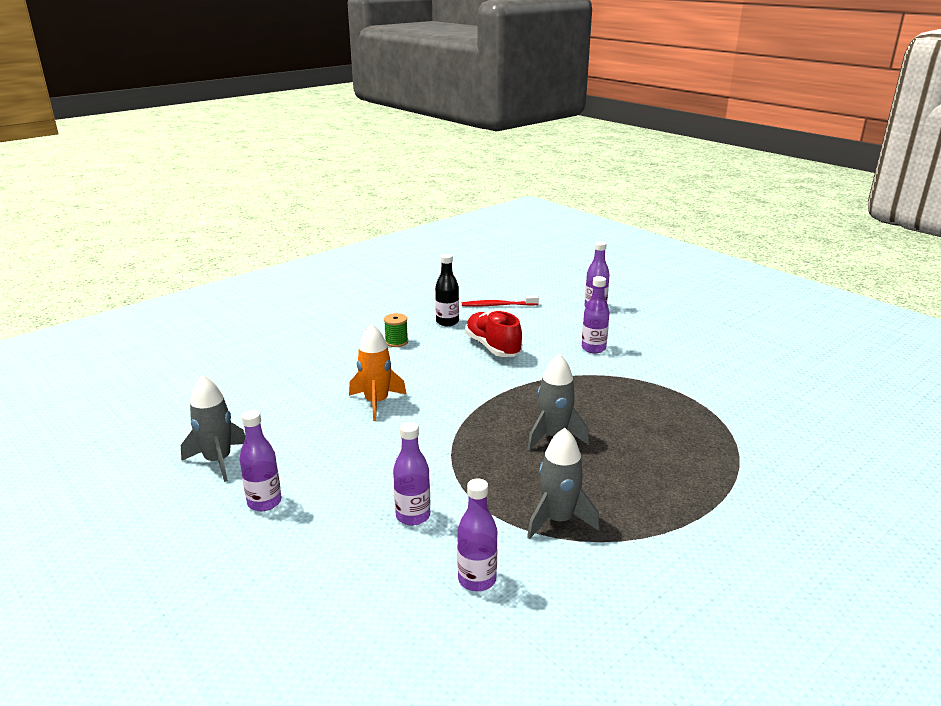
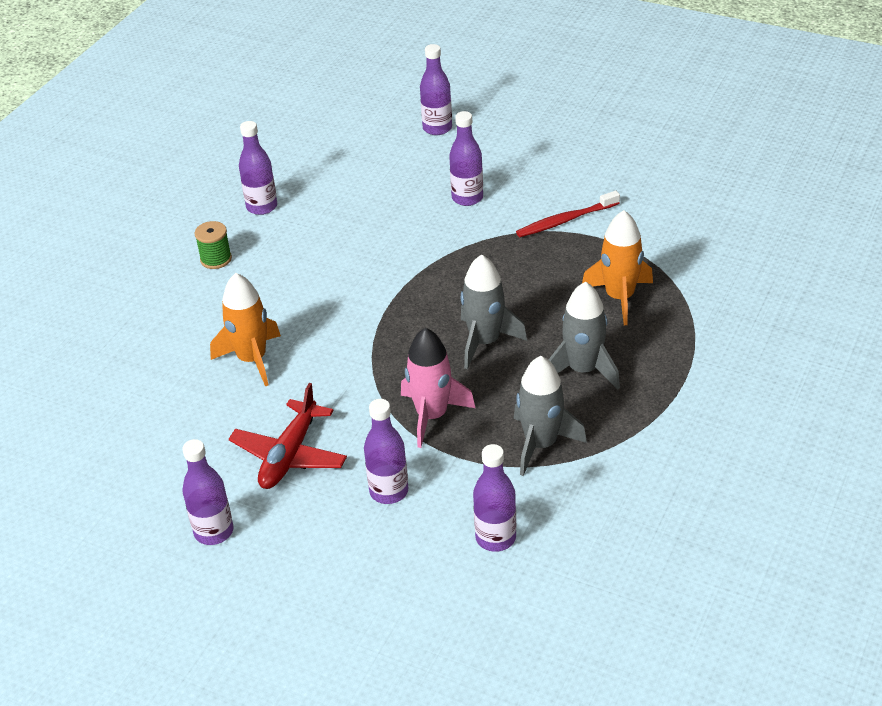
camera: 20 degrees left, 15 degrees up
(218, 461) = (117, 500): grey rocket -> grey rocket (583, 370)
(357, 468) = (289, 455): none -> red plane
(447, 322) = (262, 207): black bottle -> purple bottle
(481, 474) = (432, 416): none -> pink rocket
(493, 347) = (344, 232): red shoe -> none
(498, 305) = (311, 159): red toothbrush -> red toothbrush (566, 220)
(681, 436) = (619, 297): none -> orange rocket

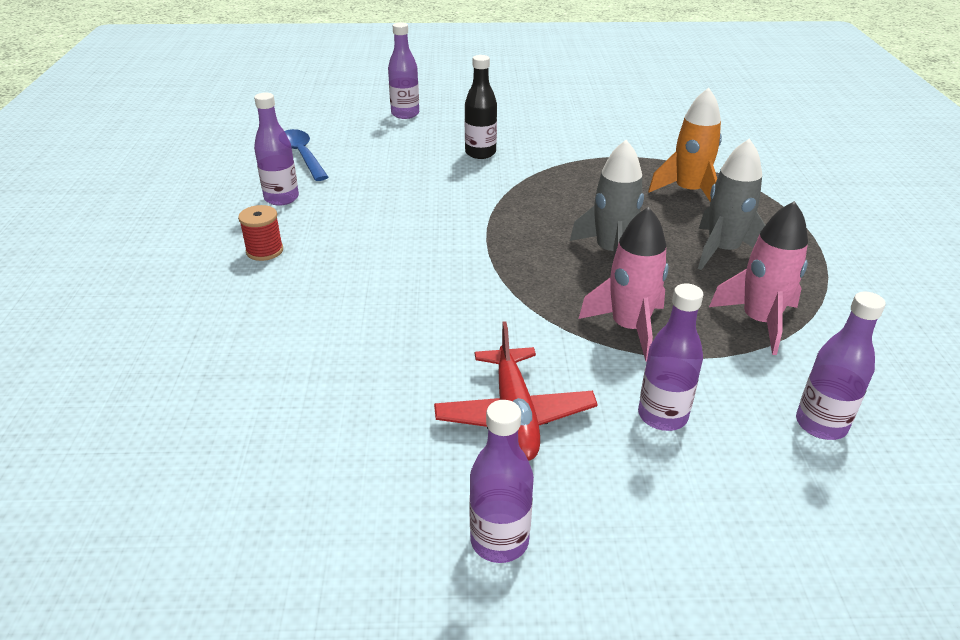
camera: 30 degrees left, 5 degrees down
(216, 259) = (264, 251): green spool -> red spool
(252, 359) = (384, 330): orange rocket -> none
(310, 160) = (302, 155): none -> blue spoon
(467, 198) = (480, 153): purple bottle -> black bottle
(541, 444) = (759, 321): grey rocket -> pink rocket
(566, 220) = (582, 151): red toothbrush -> none

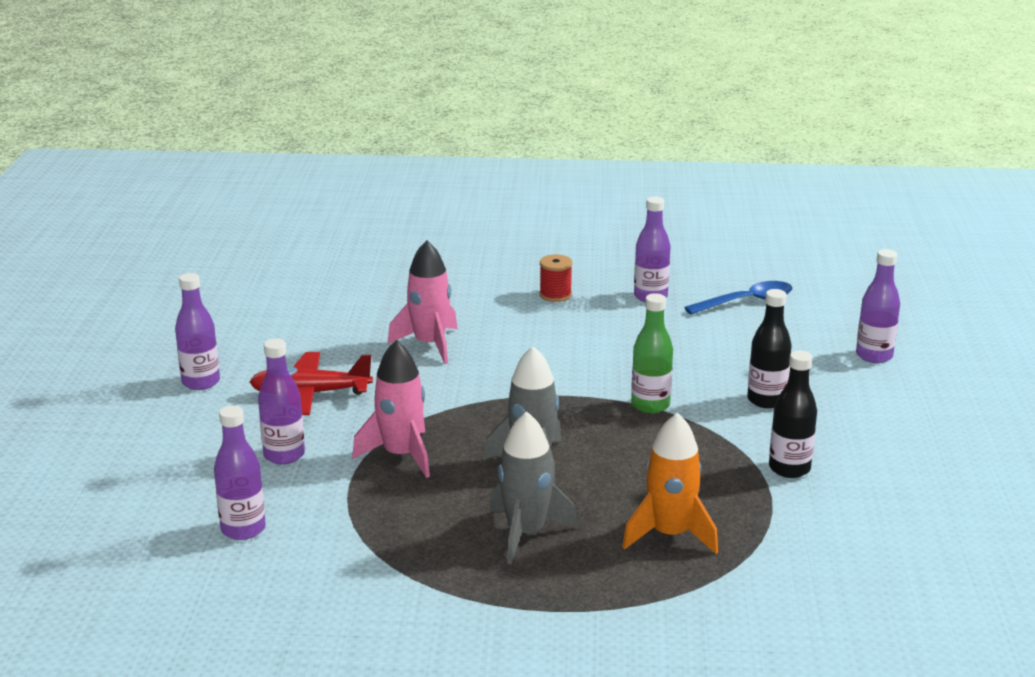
camera: 95 degrees right, 10 degrees down
(498, 199) = (650, 405): none -> green bottle
(579, 149) = (789, 468): none -> black bottle
(759, 321) = (391, 529): pink rocket -> pink rocket (430, 345)

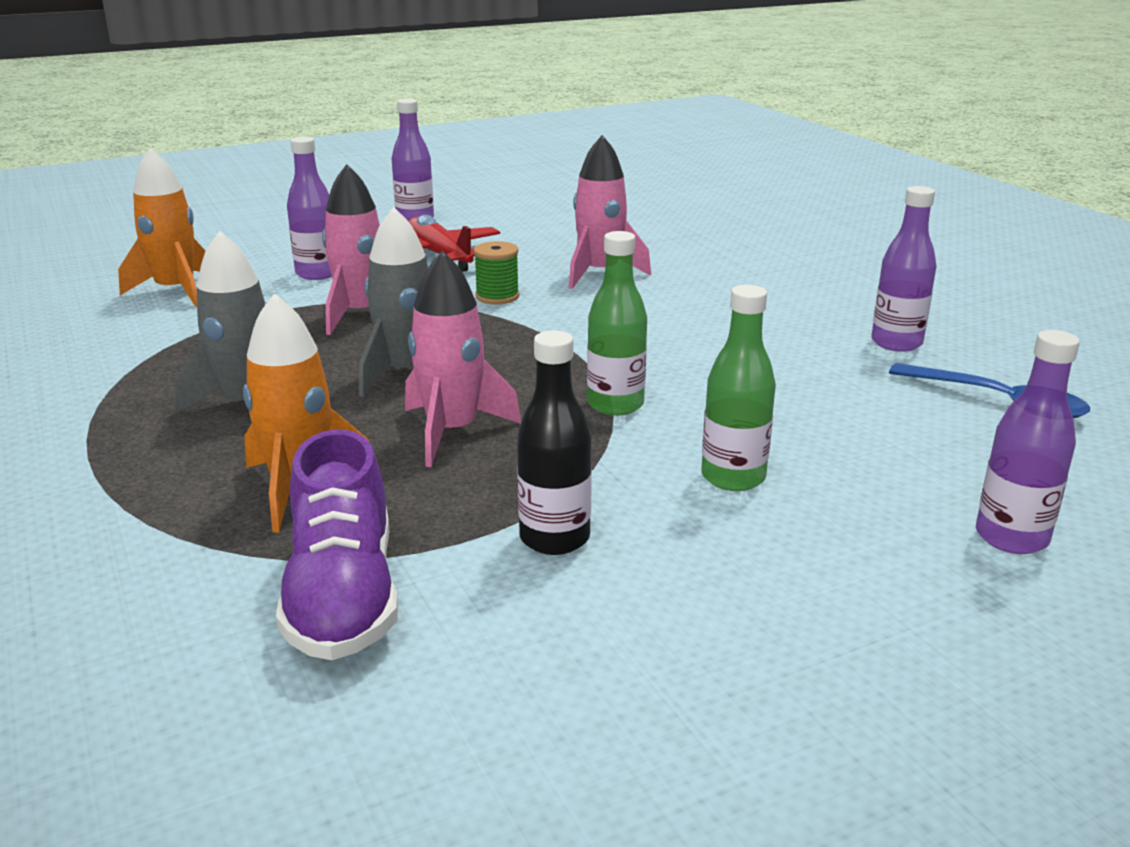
camera: 60 degrees right, 0 degrees up
(243, 529) = (176, 291): purple bottle -> orange rocket
(429, 394) = (497, 296): none -> green spool
(555, 295) = (805, 297): red spool -> none
(638, 467) = (452, 432): none -> pink rocket
(766, 400) = (733, 477): black bottle -> green bottle
(802, 544) = (343, 597): none -> purple shoe

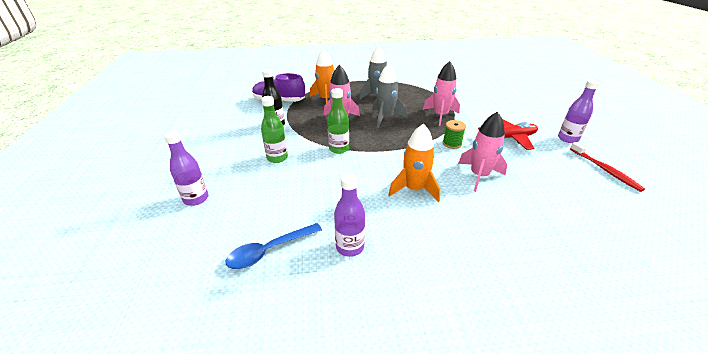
camera: 110 degrees right, 10 degrees up
(176, 291) = (471, 89): orange rocket -> orange rocket (414, 189)
(317, 274) = (486, 111): purple bottle -> none
(507, 206) = (604, 170): none -> red toothbrush

